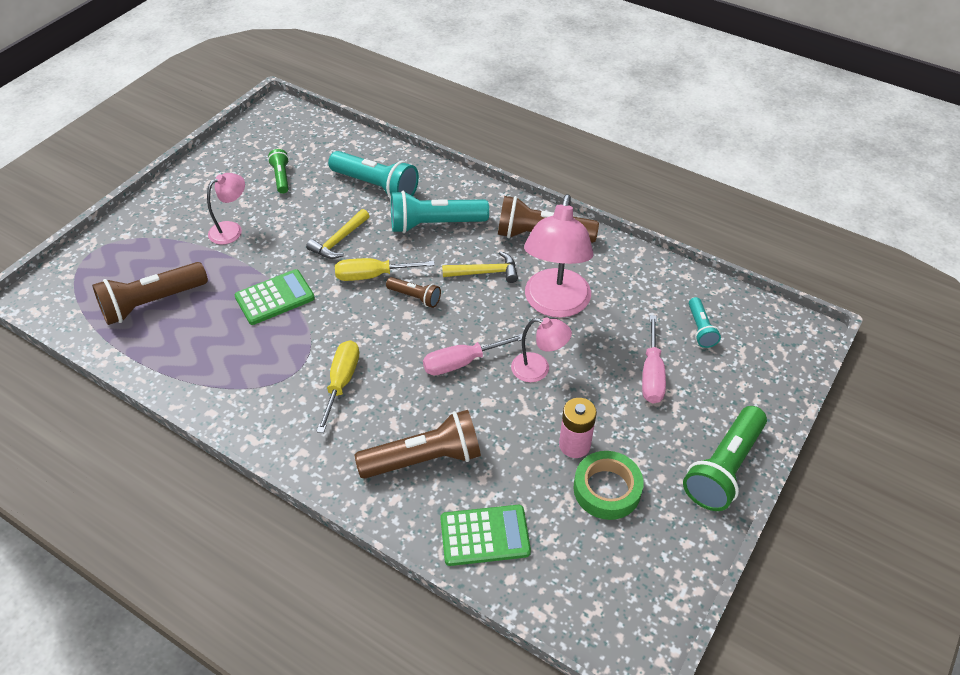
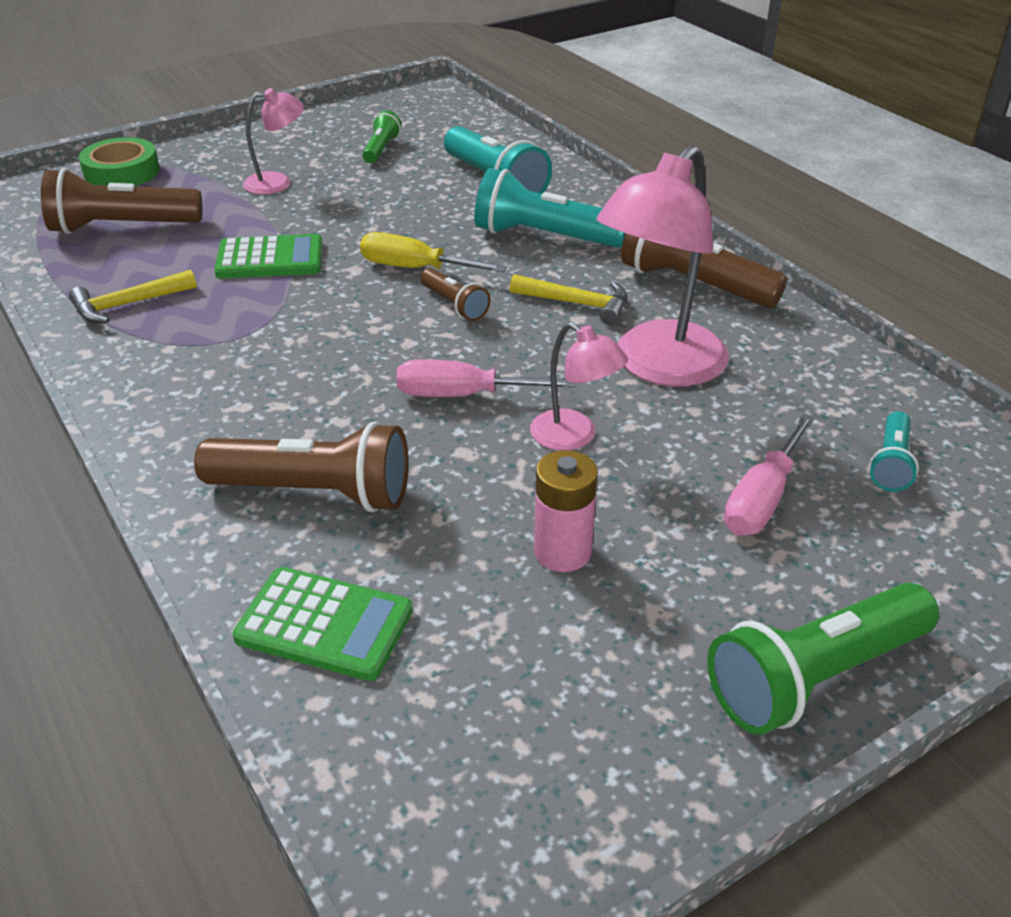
camera: 25 degrees right, 10 degrees down
(339, 240) = (401, 223): yellow hammer -> yellow hammer (128, 304)
(341, 382) = (276, 369): yellow screwdriver -> none
(607, 489) = (574, 632): green tape -> green tape (122, 172)

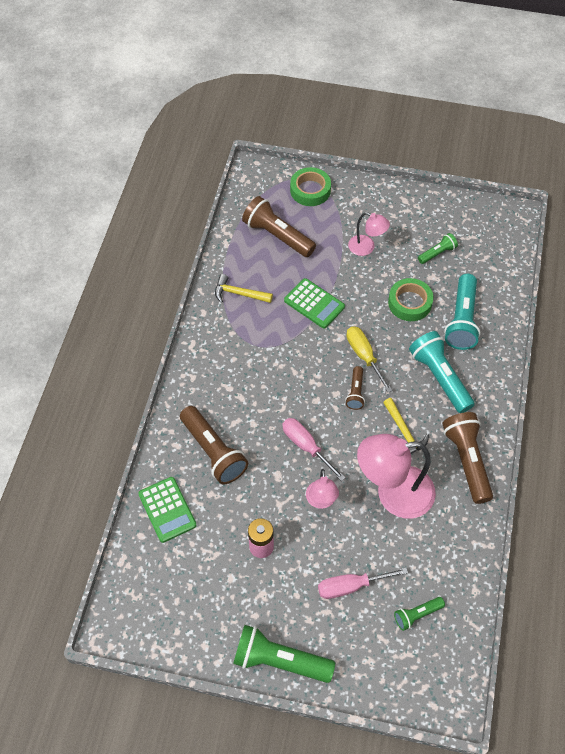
camera: 45 degrees right, 20 degrees up
(407, 199) = (409, 303): none -> green tape
(891, 464) = (417, 615): turquoise flashlight -> green flashlight

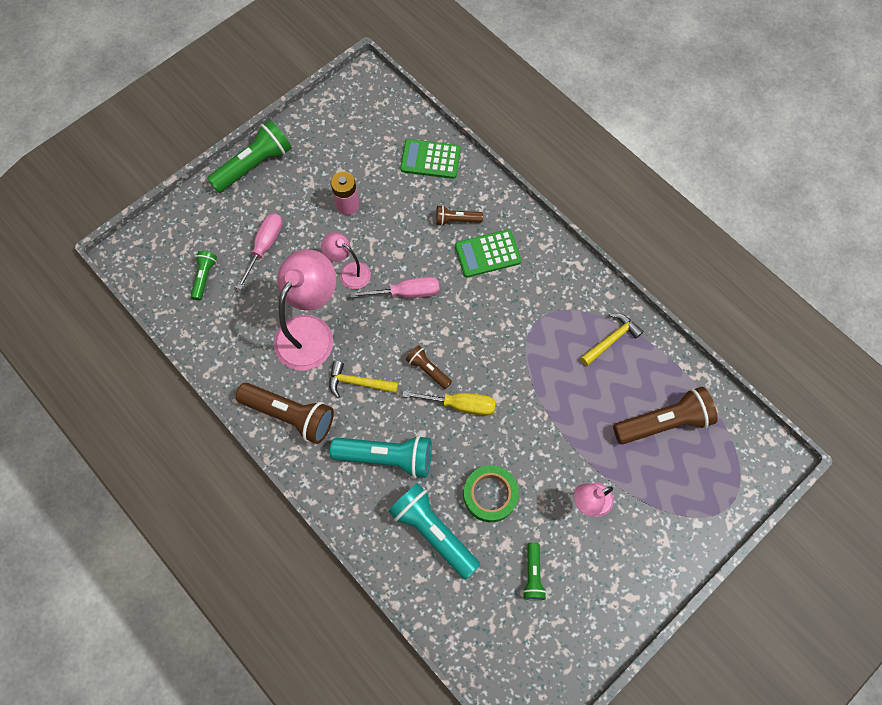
camera: 125 degrees right, 10 degrees up
(213, 452) = (456, 220): brown flashlight -> brown flashlight, size x0.53
(310, 190) = (709, 500): green tape -> none
(314, 304) = (552, 400): green calculator -> green calculator (487, 254)

